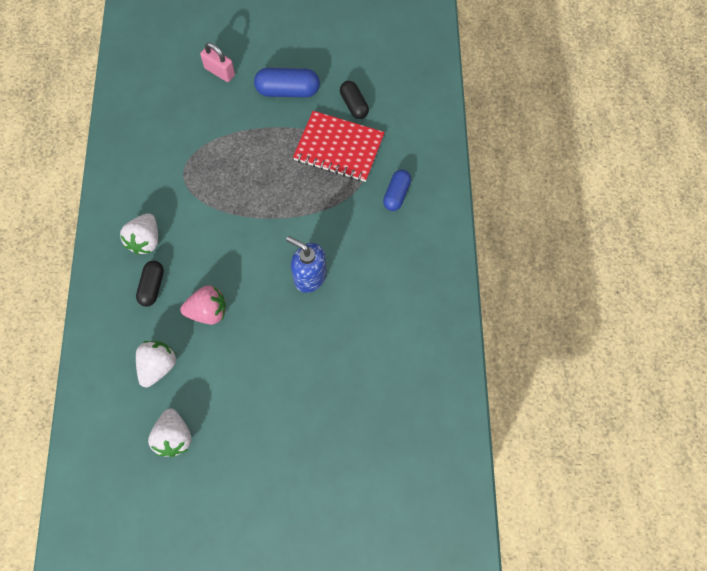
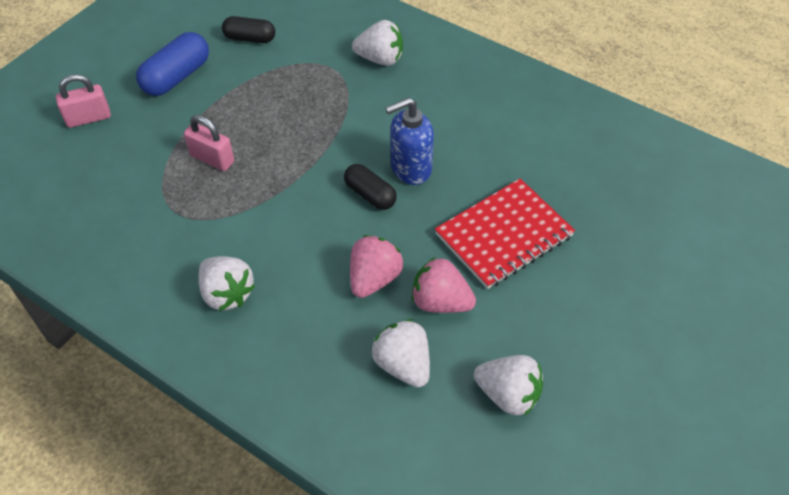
camera: 55 degrees left, 15 degrees down
(152, 287) = (294, 318): black capsule -> black capsule (370, 195)
(215, 360) = (440, 302): none -> pink strawberry
(236, 160) = (212, 159): none -> pink padlock
(339, 148) = (286, 73): red notebook -> red notebook (504, 235)
(396, 194) = (380, 59): blue capsule -> white strawberry

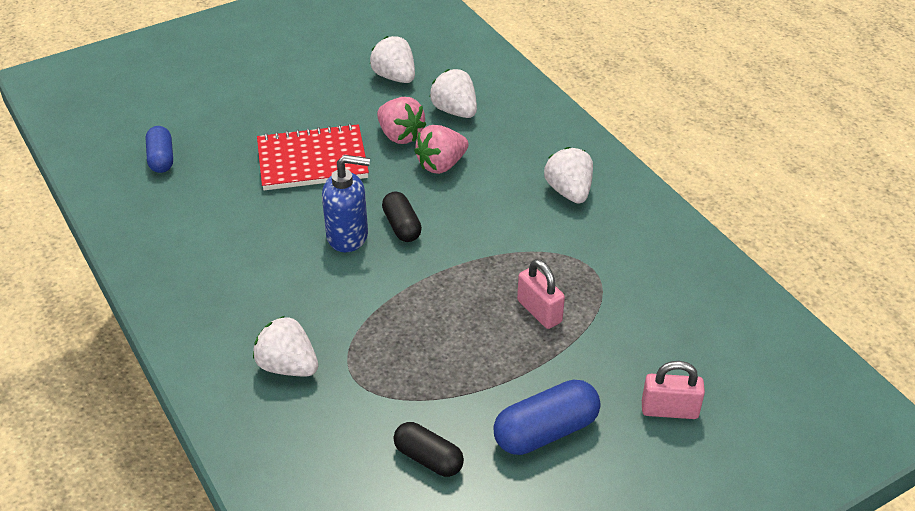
camera: 155 degrees left, 10 degrees down
(403, 364) = (455, 111): white strawberry -> white strawberry turned 150 degrees clockwise
(641, 184) = (161, 159): none -> blue capsule

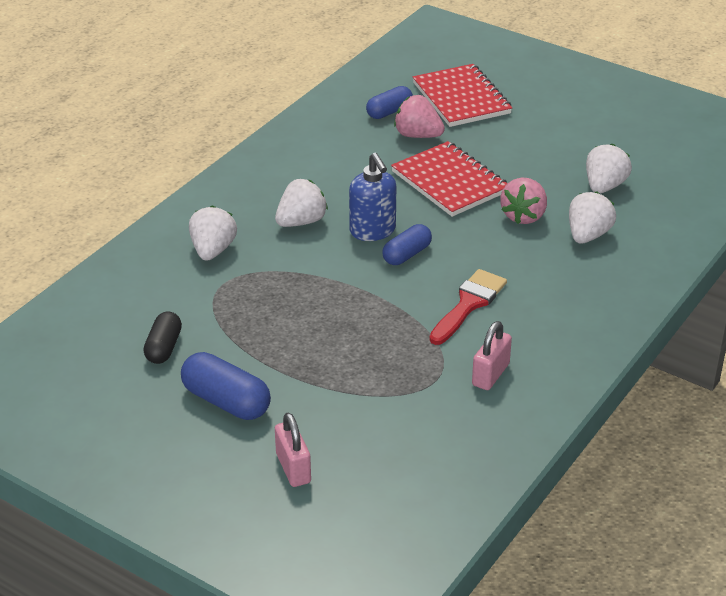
camera: 65 degrees right, 5 degrees down
(186, 106) = (461, 98): none -> red notebook
(402, 226) = (407, 254): black capsule -> blue capsule
(441, 165) = (504, 251): pink strawberry -> pink strawberry (417, 135)
(502, 213) = (469, 304): none -> red brush
(539, 311) = (360, 361): pink padlock -> pink padlock (490, 374)
(569, 192) = (532, 336): white strawberry -> white strawberry (301, 222)

